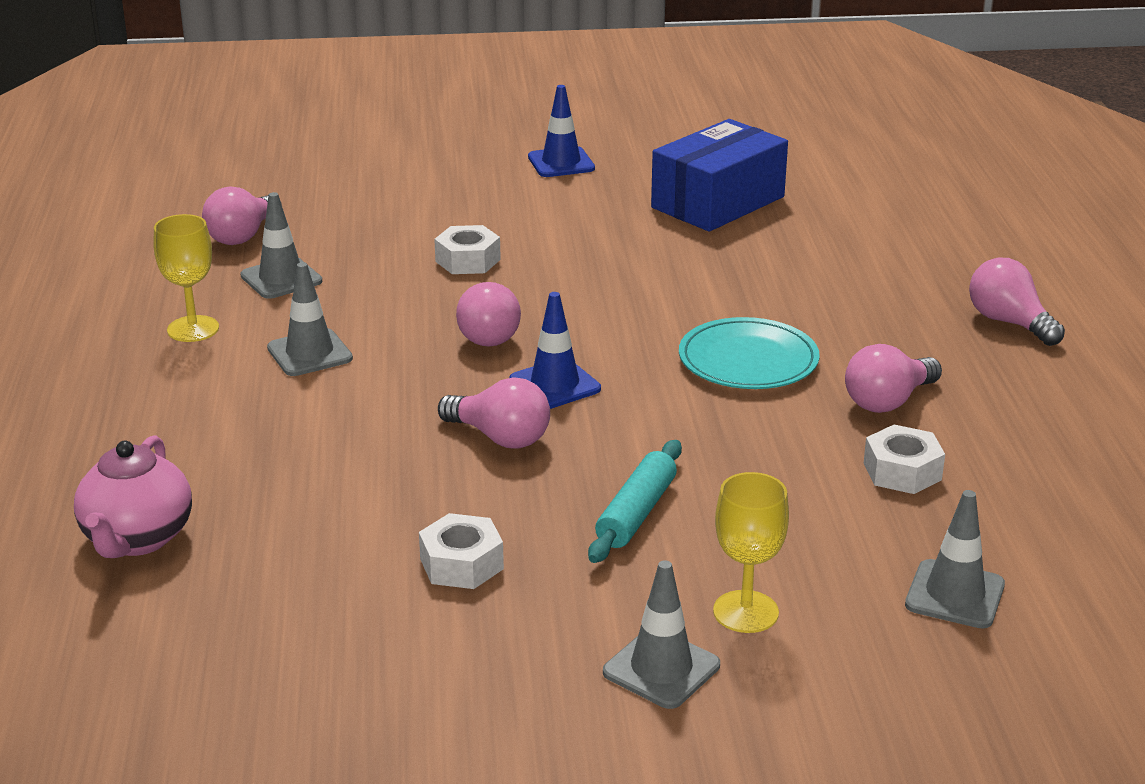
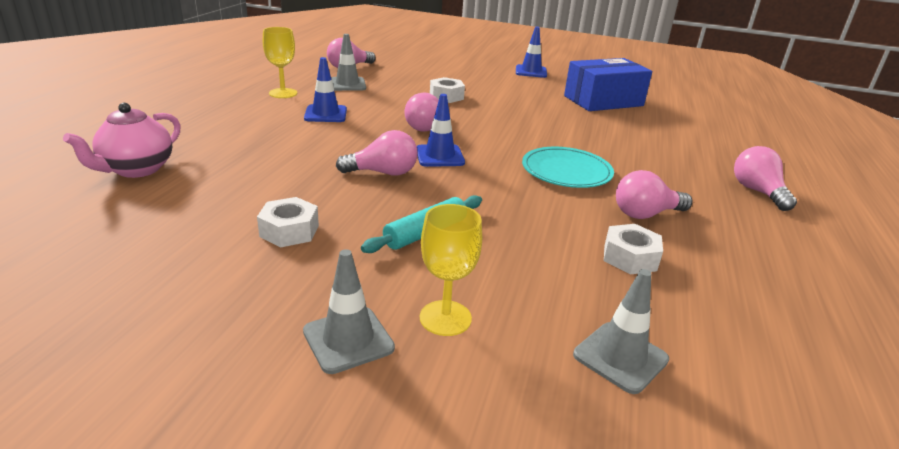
camera: 20 degrees right, 0 degrees up
(309, 353) = (325, 114): grey traffic cone -> blue traffic cone
(500, 437) = (383, 173): pink light bulb -> pink light bulb turned 60 degrees counterclockwise

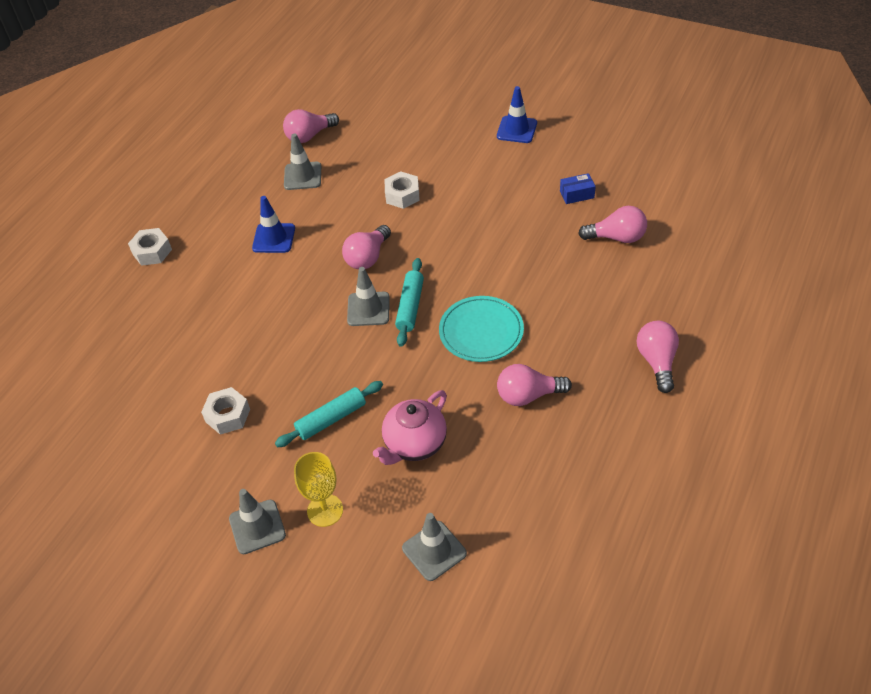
camera: 15 degrees right, 20 degrees up
(136, 169) = (112, 336): pink teapot -> pink teapot (414, 444)
(283, 93) = (236, 199): yellow goblet -> none
(383, 173) = (312, 337): pink light bulb -> pink light bulb (617, 237)
(439, 156) = (368, 309): blue traffic cone -> grey traffic cone
(483, 155) = (410, 307): none -> turquoise rolling pin
(603, 101) = (577, 194): blue box -> blue box, size x0.41
(630, 257) = (487, 451): white nut -> white nut (152, 252)

